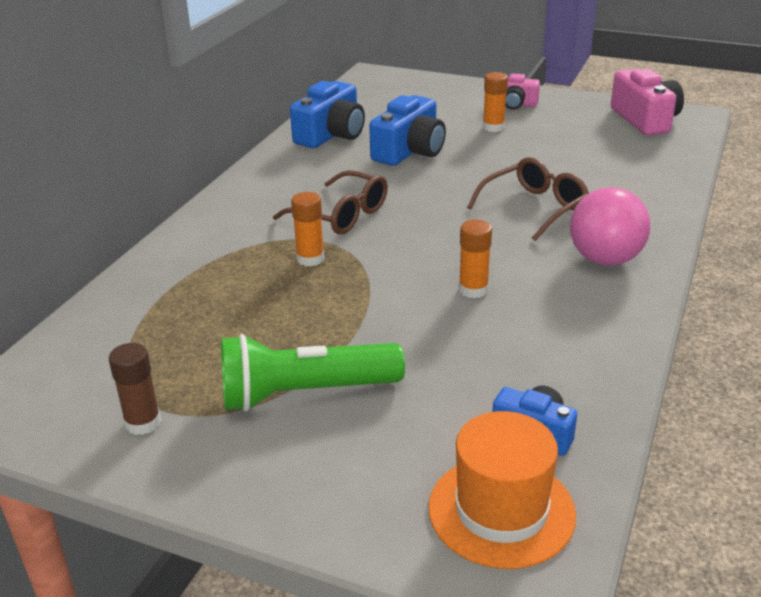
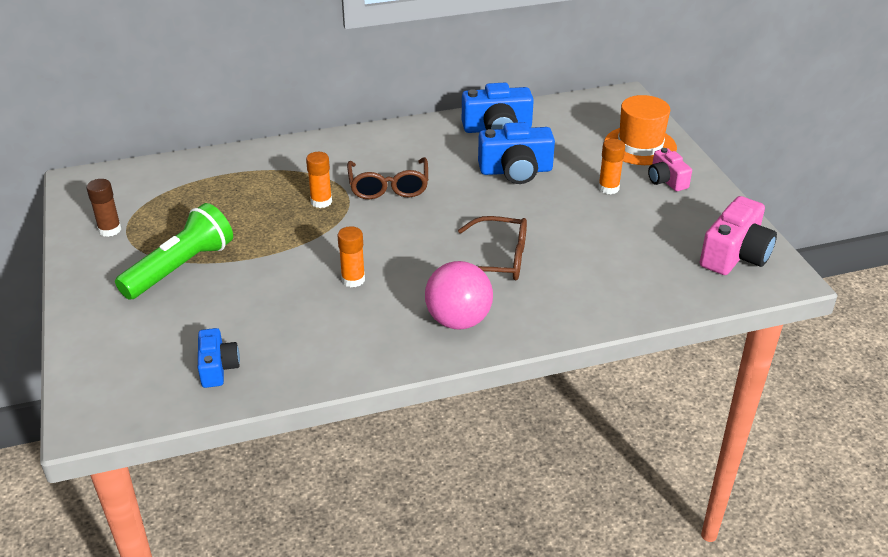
camera: 50 degrees right, 5 degrees up
(305, 393) = (181, 268): green flashlight -> green flashlight turned 90 degrees clockwise
(501, 510) = (135, 383): orange hat -> orange hat (640, 146)

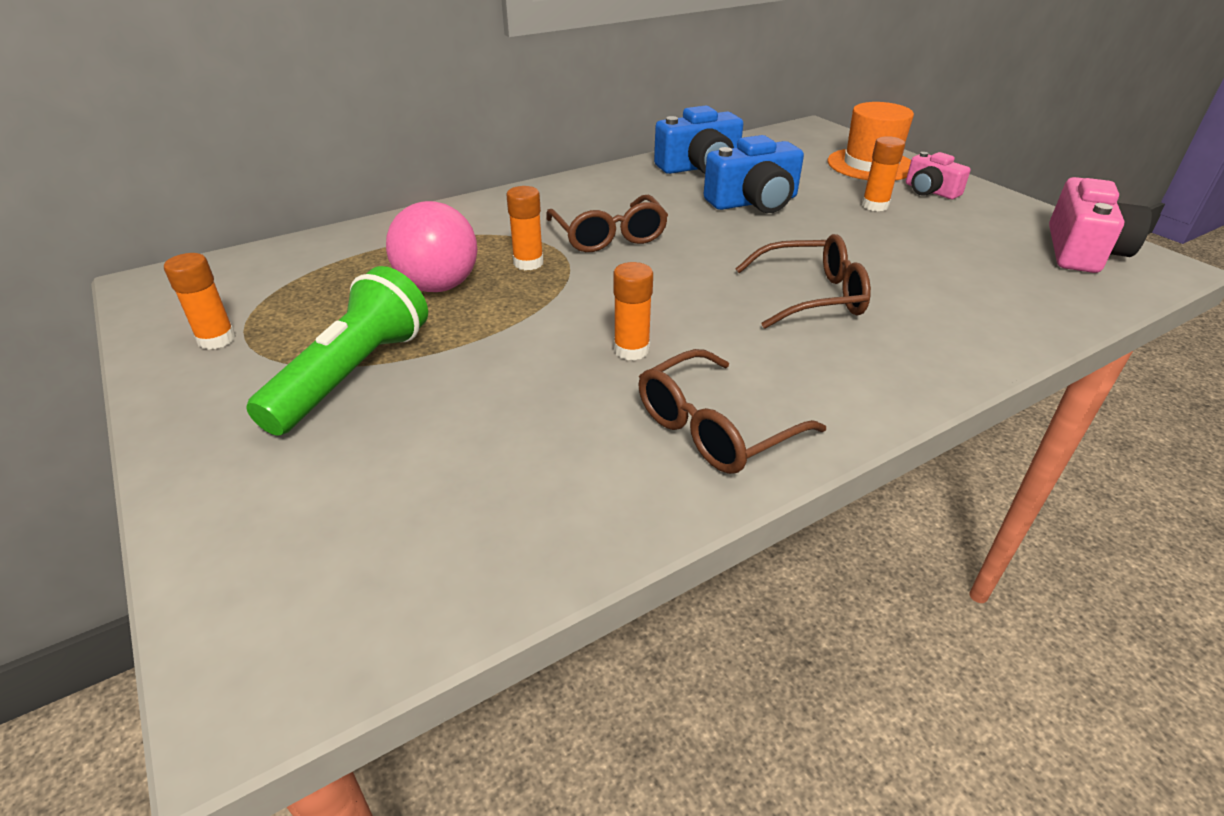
camera: 15 degrees left, 0 degrees up
(110, 230) = (216, 339): brown glue stick -> orange glue stick
(218, 367) = (481, 523): blue camera -> none
(372, 339) = (714, 428): none -> brown glasses
(458, 320) = (820, 379): pink ball -> pink ball (439, 286)

